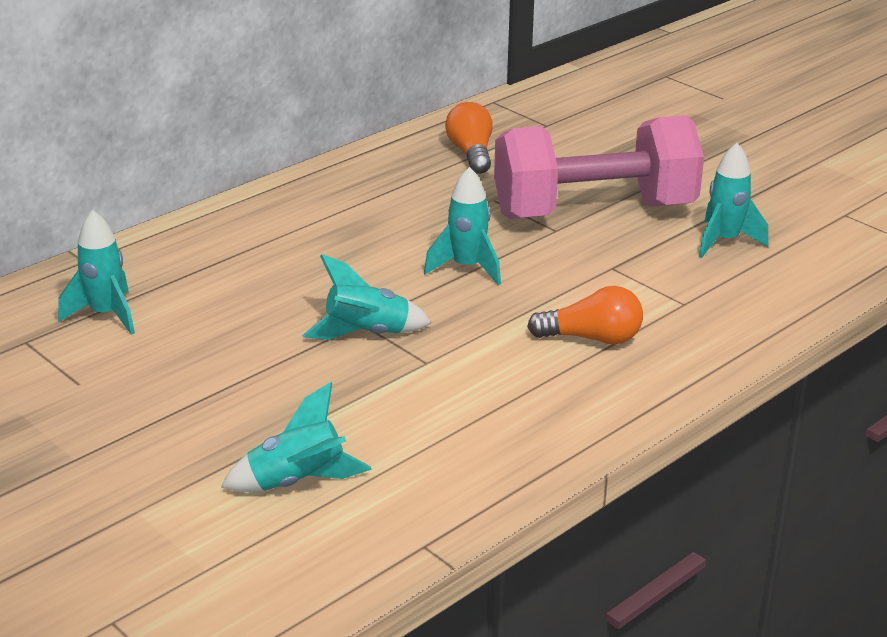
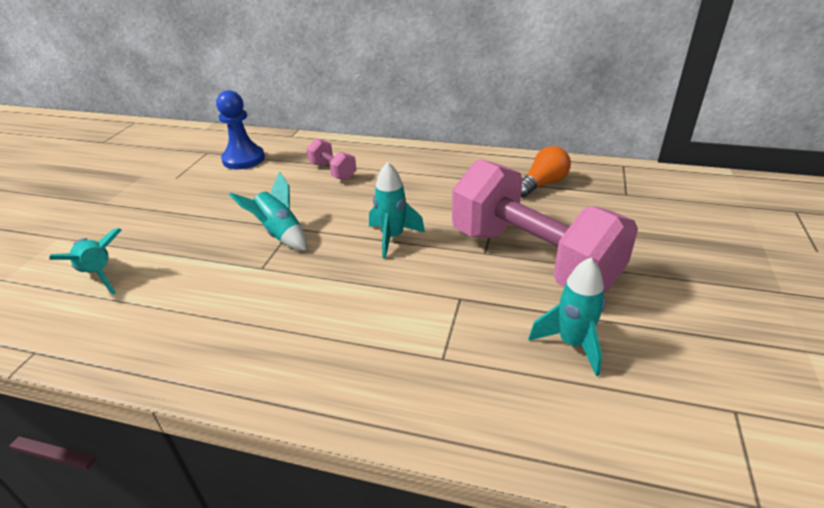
camera: 60 degrees right, 5 degrees up
(106, 315) = (243, 159): turquoise rocket -> blue pawn
(253, 260) = (332, 171): none -> pink dumbbell
(592, 338) = (345, 327): orange light bulb -> none

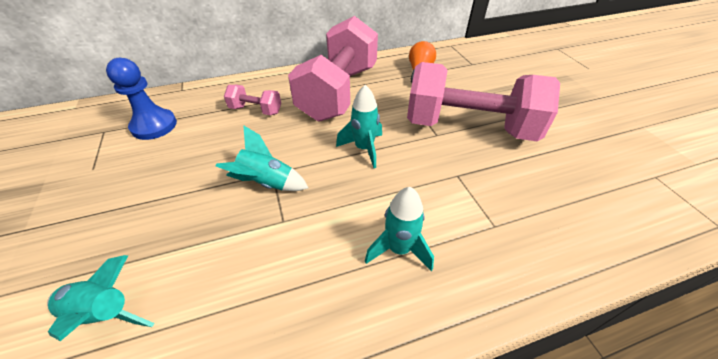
camera: 35 degrees left, 10 degrees up
(426, 178) = (338, 92): none -> pink dumbbell
(572, 344) = (550, 176): turquoise rocket -> turquoise rocket (399, 249)

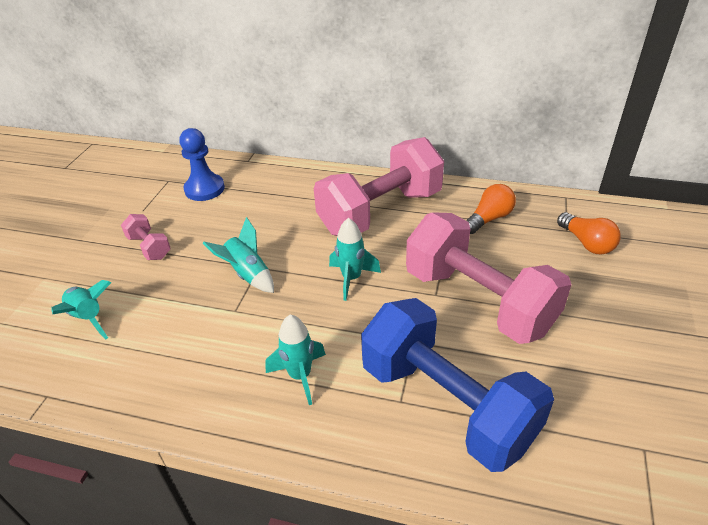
camera: 35 degrees right, 5 degrees down
(255, 110) = (291, 203): pink dumbbell -> pink dumbbell (149, 247)
(491, 67) = (586, 243): none -> orange light bulb
(526, 210) = (446, 404): none -> blue dumbbell

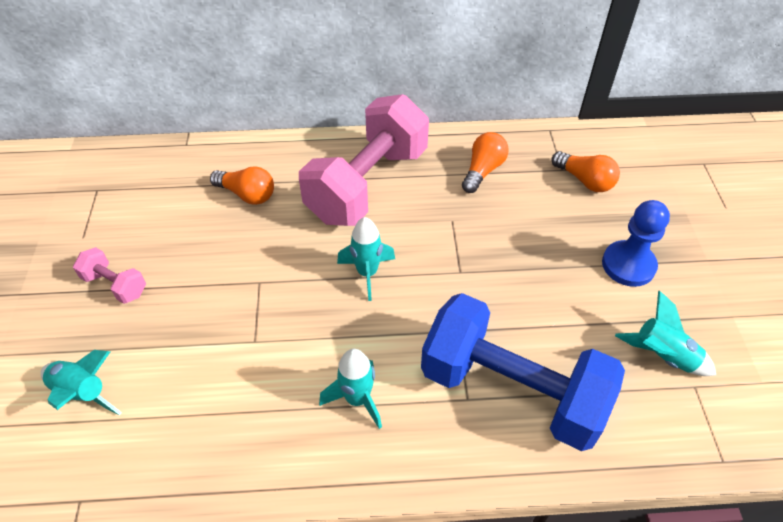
camera: 20 degrees left, 10 degrees up
(204, 189) = (149, 193): blue pawn -> blue pawn (628, 265)
(247, 274) = (250, 294): turquoise rocket -> turquoise rocket (662, 356)
(278, 203) = (247, 194): none -> orange light bulb
(478, 301) = (504, 269): pink dumbbell -> none

